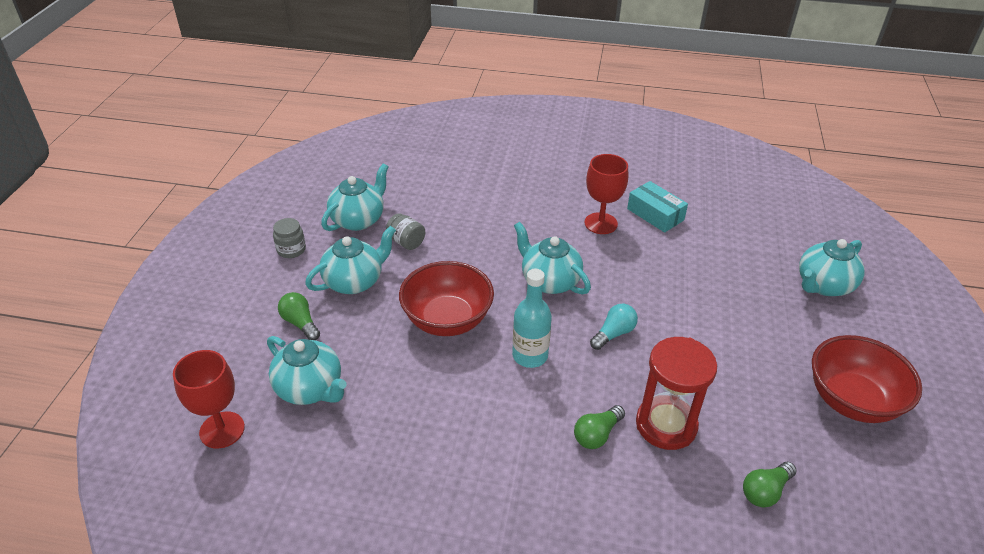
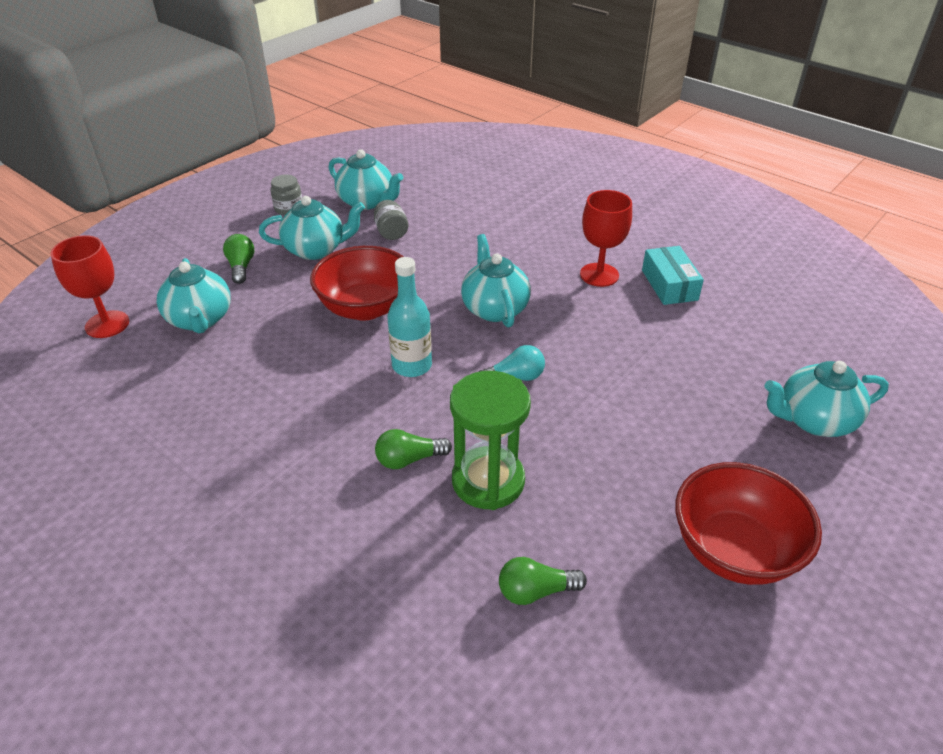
camera: 30 degrees right, 0 degrees up
(358, 220) = (367, 202): turquoise teapot -> turquoise teapot turned 60 degrees clockwise
(666, 425) = (488, 481): red hourglass -> green hourglass

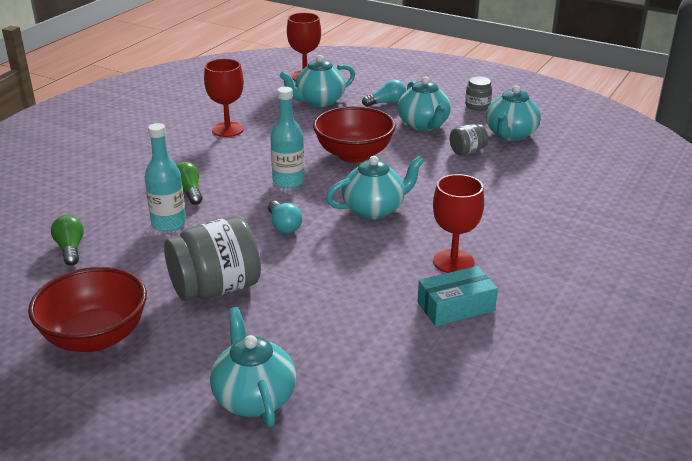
camera: 80 degrees right, 10 degrees down
(238, 413) = (227, 129): none -> red goblet
(241, 267) = (386, 103): green light bulb -> turquoise light bulb
(488, 481) = (169, 223): green hourglass -> turquoise bottle
(637, 440) = (216, 288): none -> grey jar

